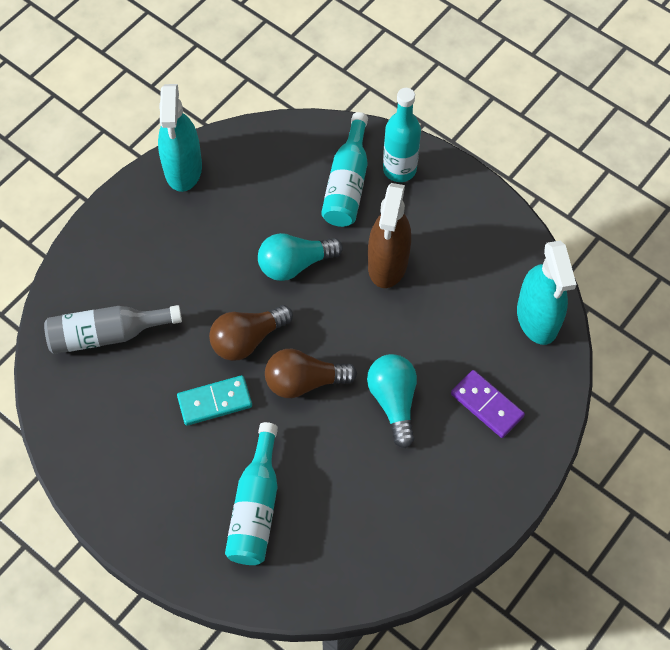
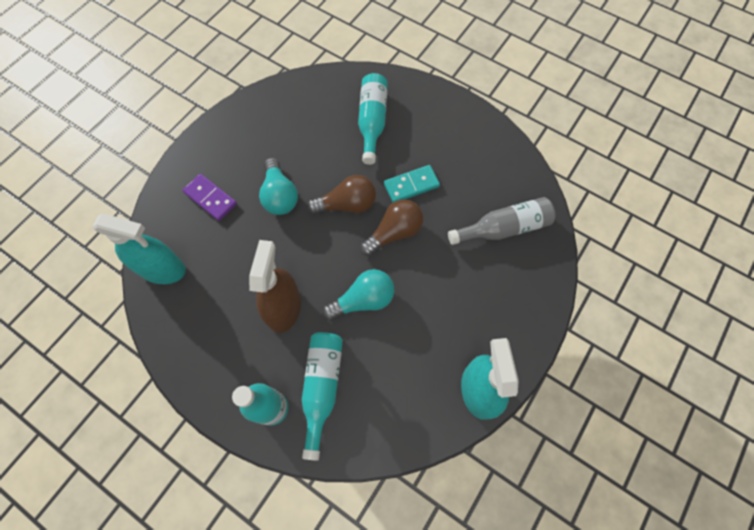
camera: 175 degrees right, 5 degrees up
(537, 318) = (162, 269): turquoise spray bottle -> turquoise spray bottle turned 120 degrees clockwise

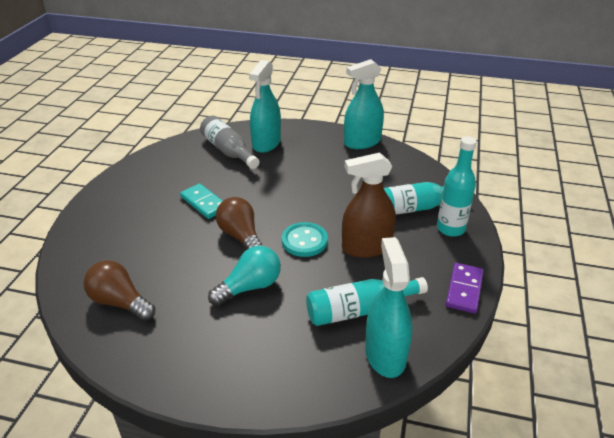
camera: 110 degrees left, 30 degrees down
(210, 198) = (278, 345): purple domino -> purple domino (464, 289)
(317, 256) = (304, 241): none -> turquoise button
(363, 300) = (330, 204): turquoise light bulb -> none
(372, 122) = (132, 244): turquoise bottle -> turquoise bottle (359, 310)
(394, 233) = (258, 202): brown light bulb -> brown light bulb (120, 302)
(509, 273) = (266, 143): none -> turquoise spray bottle

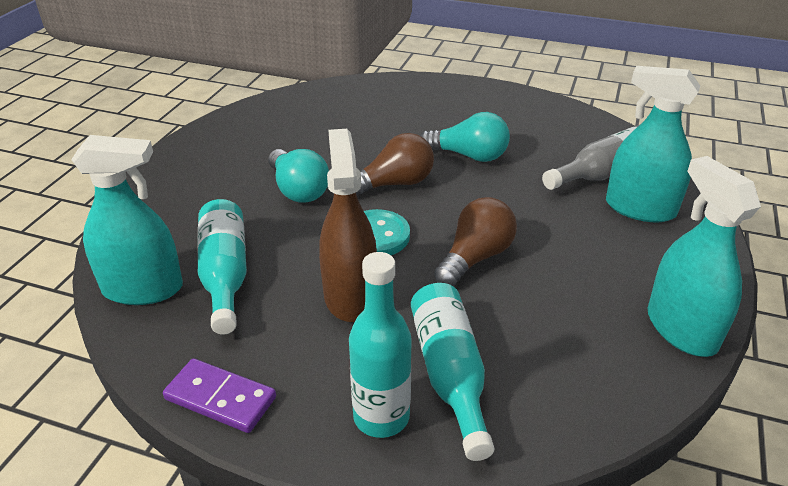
camera: 95 degrees right, 0 degrees up
(120, 302) = (302, 115): brown light bulb -> brown light bulb (475, 257)
(204, 203) = (469, 155): turquoise domino -> turquoise light bulb

